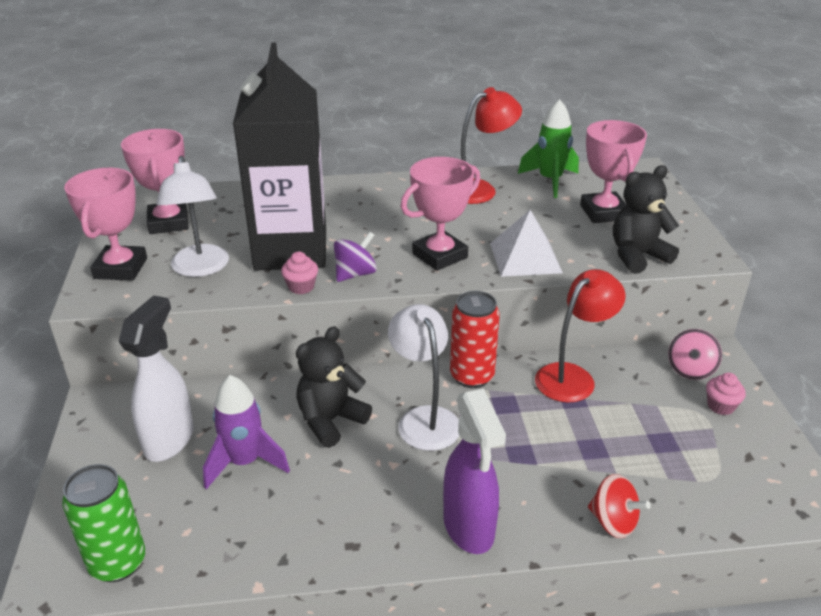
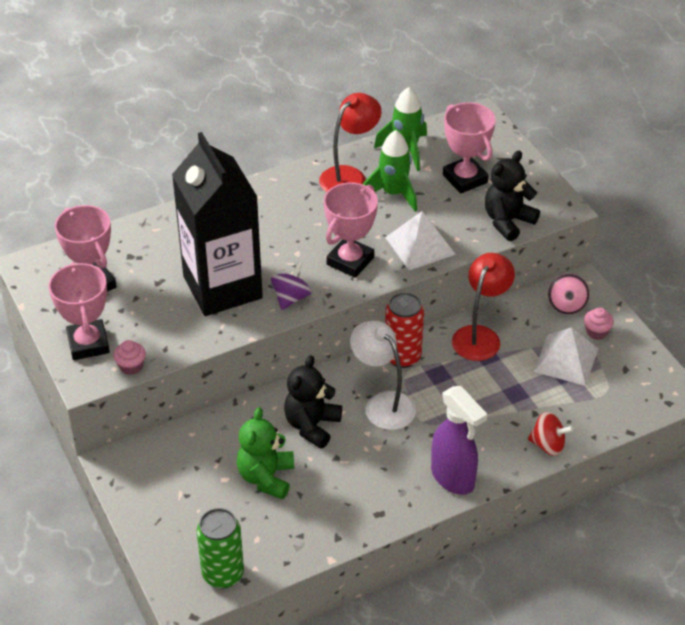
camera: 20 degrees left, 10 degrees up
(170, 440) = (196, 476): white spray bottle -> none
(200, 268) = (157, 326): white lamp -> none
(244, 462) = (266, 477): purple rocket -> green teddy bear
(301, 287) = (254, 322): pink cupcake -> pink cupcake (131, 366)
(518, 210) = (393, 194): none -> green rocket
(671, 427) = (566, 360): none -> white pyramid

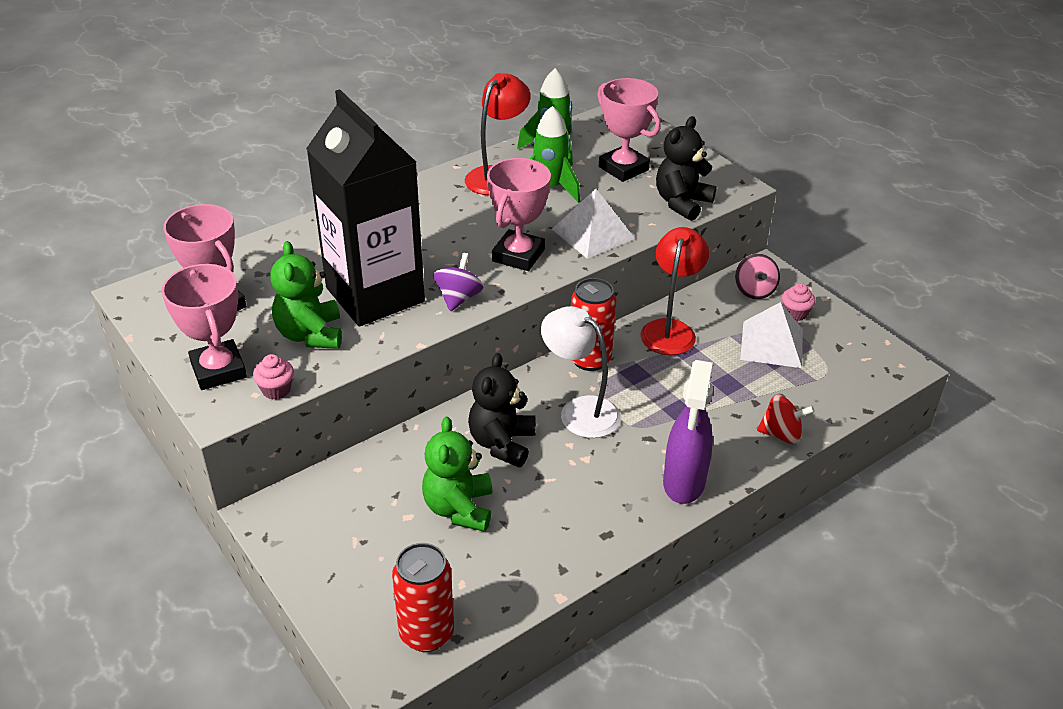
camera: 10 degrees left, 5 degrees down
(164, 319) = (310, 335): none -> green teddy bear
(223, 574) = (426, 633): green can -> red can
(453, 478) = (683, 483): purple spray bottle -> purple spray bottle turned 60 degrees clockwise

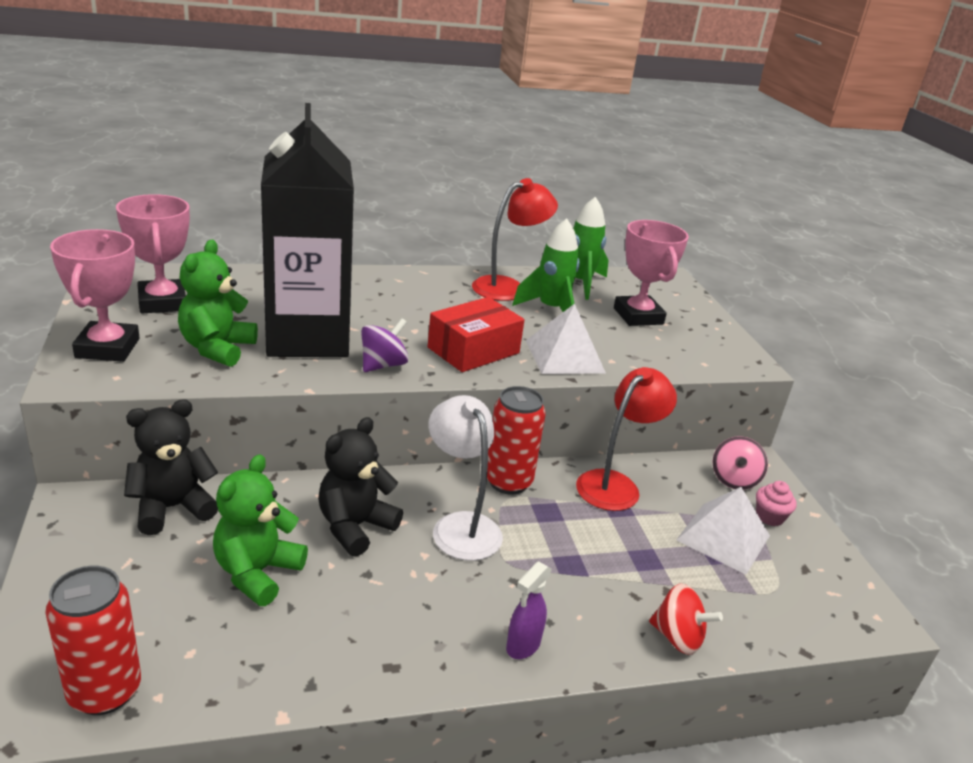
camera: 20 degrees right, 10 degrees down
(276, 390) = (138, 380): pink cupcake -> none
(518, 255) = (473, 350): pink trophy -> red box
(682, 203) = (679, 360): black teddy bear -> black teddy bear (172, 508)
(683, 483) = (522, 646): purple spray bottle -> purple spray bottle, size x0.54

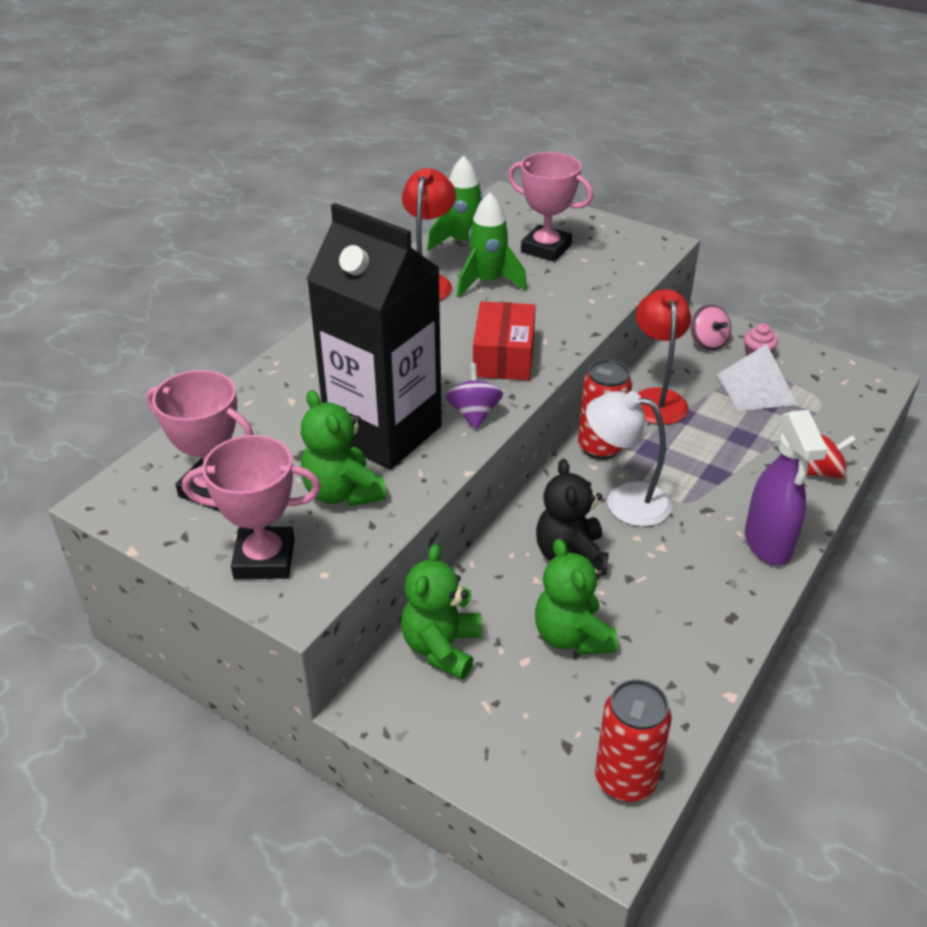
camera: 40 degrees left, 10 degrees up
(108, 348) = (264, 559): pink trophy -> pink trophy turned 45 degrees counterclockwise
(172, 508) = (442, 647): black teddy bear -> green teddy bear
(522, 646) = (768, 544): purple spray bottle -> purple spray bottle, size x1.84
(564, 356) = (561, 318): white pyramid -> none

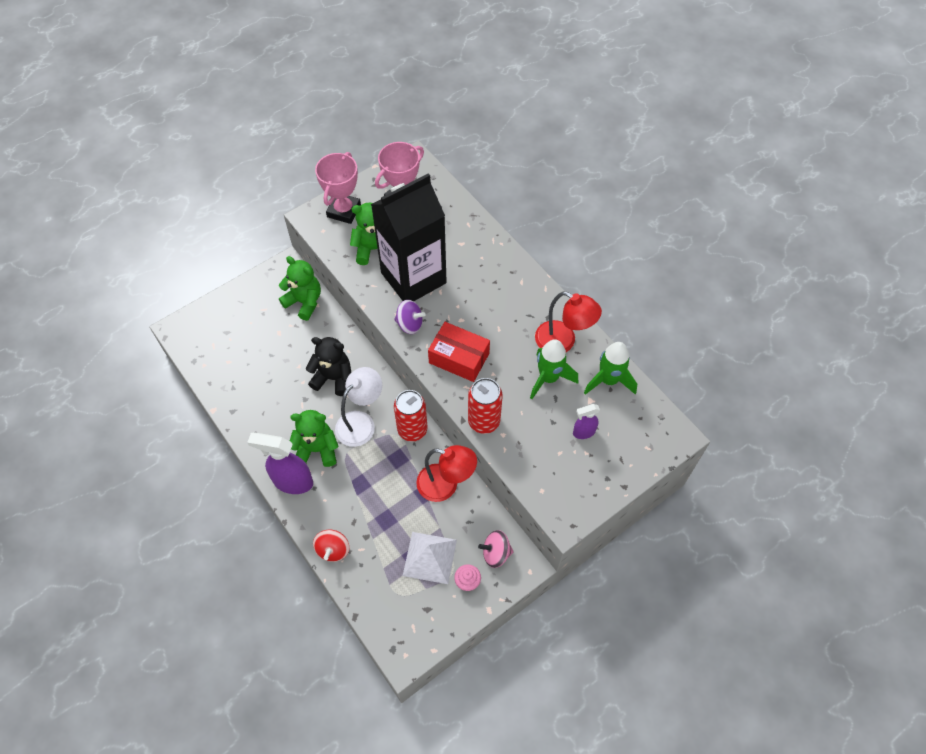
camera: 110 degrees right, 20 degrees up
(546, 249) = (583, 432): pink trophy -> purple spray bottle
(572, 636) = (282, 357): green teddy bear -> green teddy bear (317, 449)
(625, 779) = (198, 347): red can -> red can (484, 421)

